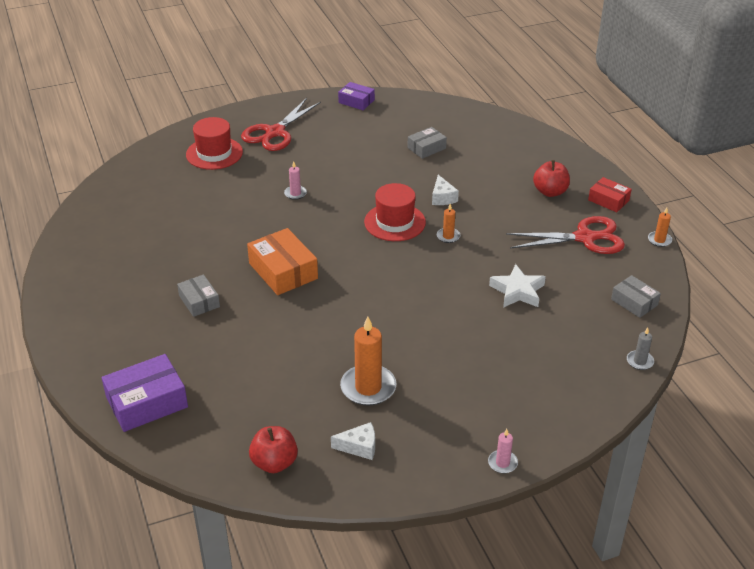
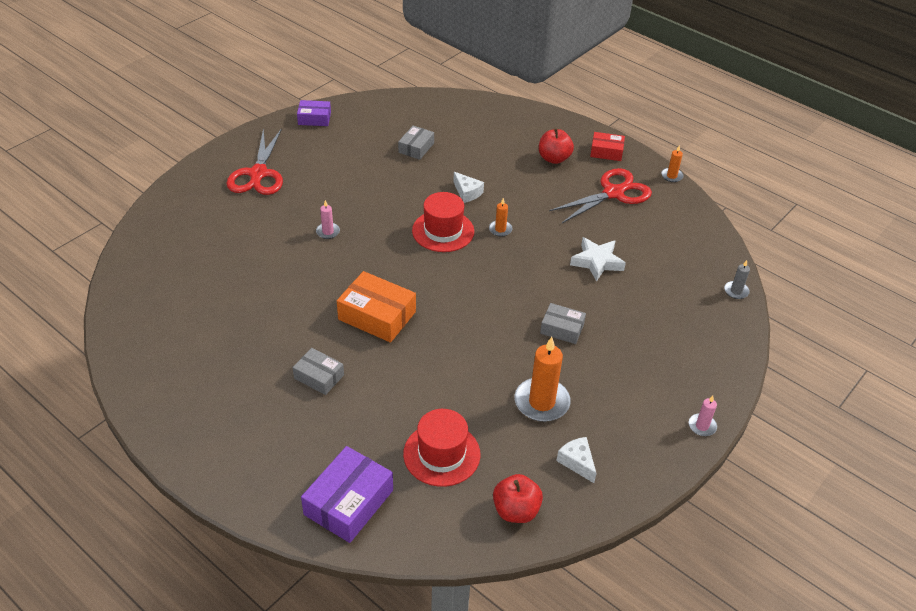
camera: 30 degrees left, 5 degrees up
(214, 153) = (212, 214): red hat -> red hat (441, 454)
(359, 447) = (577, 462): white cheese -> white cheese turned 90 degrees counterclockwise
(634, 302) = (693, 239): grey box -> grey box (562, 329)

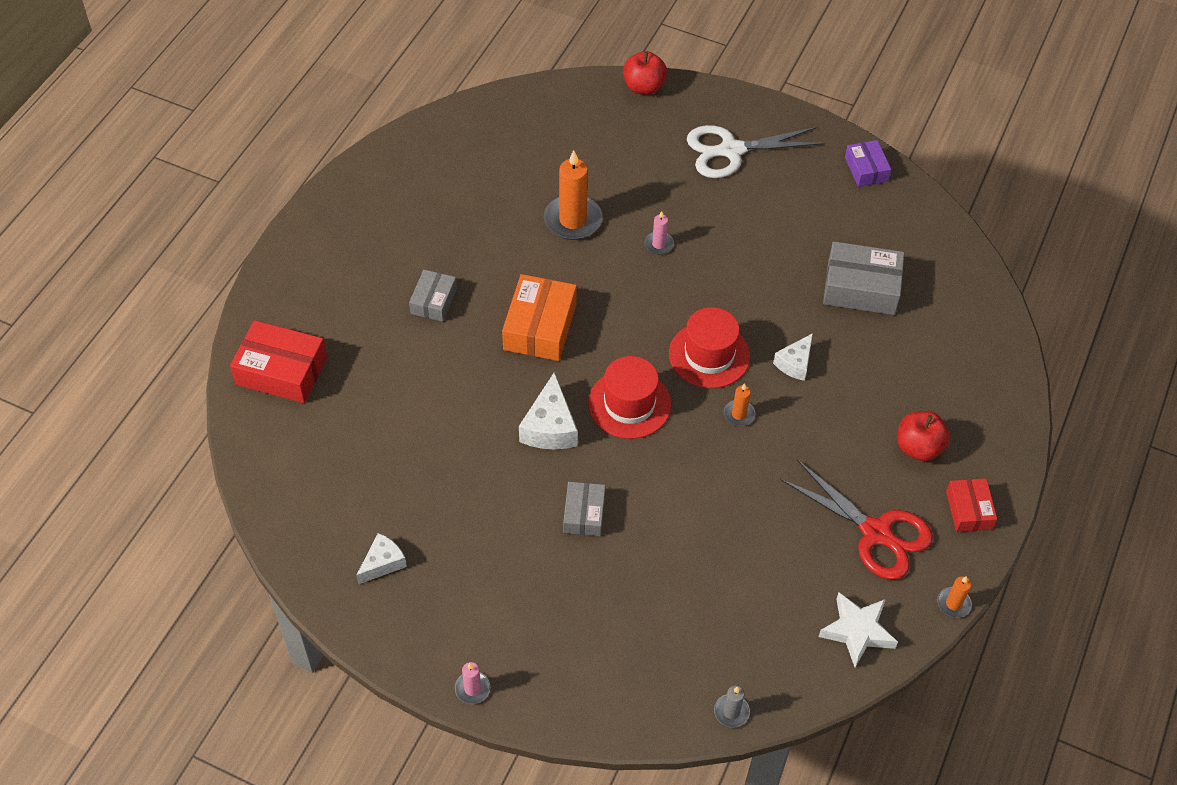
camera: 75 degrees right, 10 degrees up
(258, 174) = (731, 150): red scissors -> white scissors
(348, 502) = (281, 371): purple box -> red box
(416, 148) = (861, 288): grey box -> grey box, size x1.66
(441, 454) = (360, 434): red hat -> red hat (629, 404)
(476, 331) = (550, 427): none -> white cheese
(516, 510) = (304, 516): red apple -> red apple (643, 87)
(541, 402) = (460, 513): orange candle -> orange candle (573, 220)
(597, 262) = (721, 533): white star -> white star (857, 631)

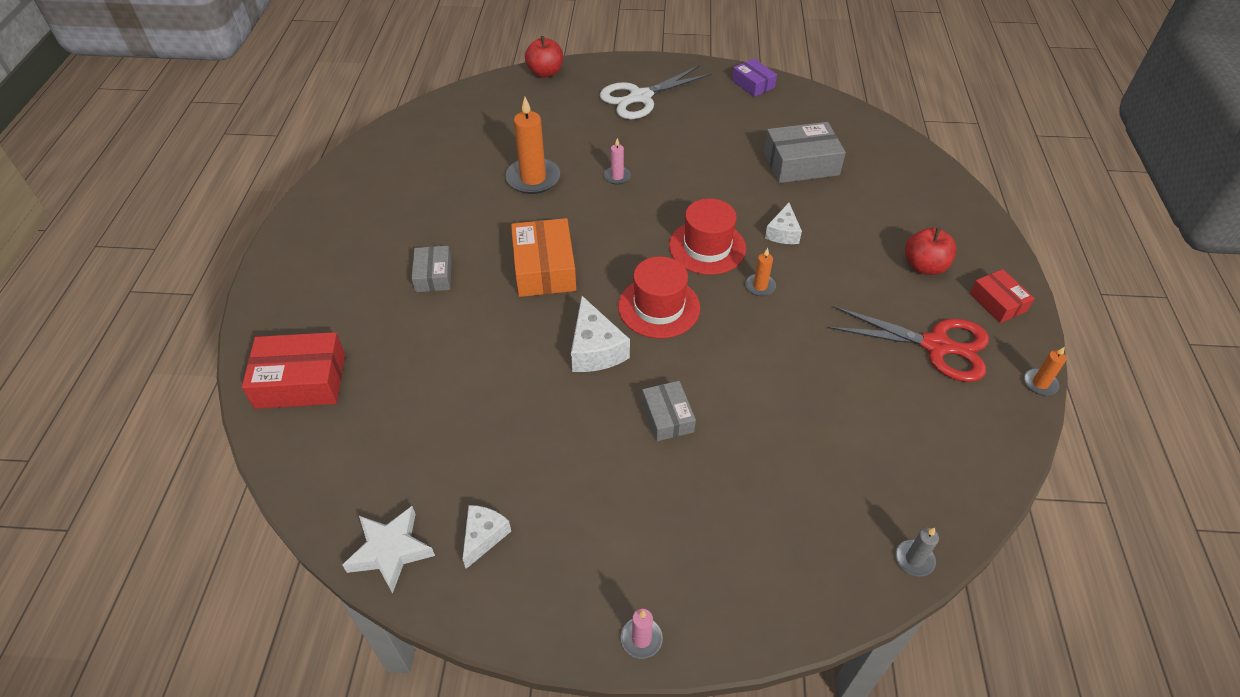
camera: 20 degrees left, 5 degrees down
(857, 631) = (977, 437): white star -> white star (390, 551)

